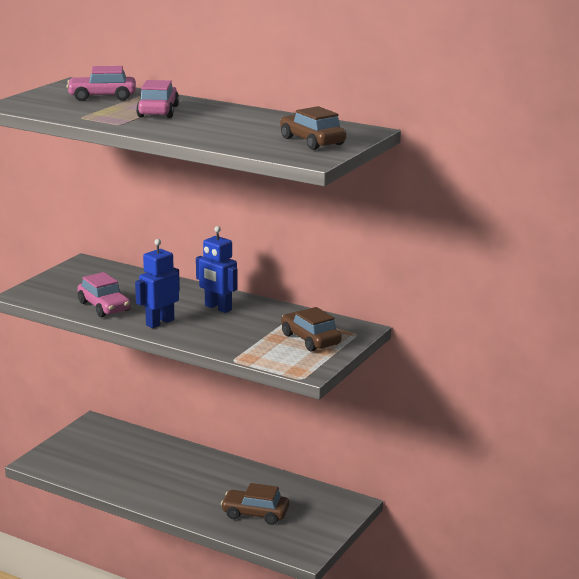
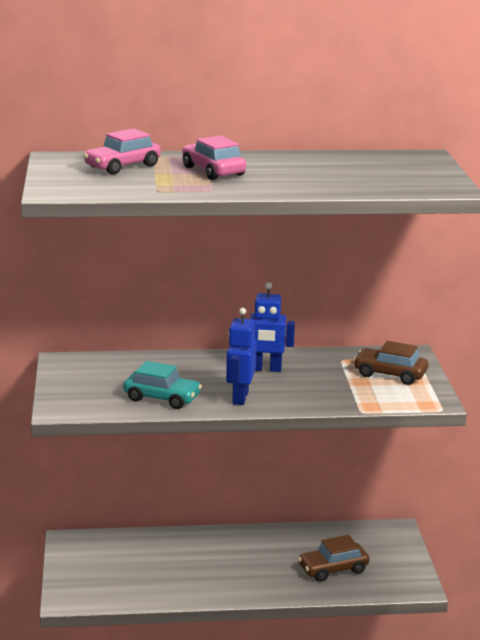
camera: 35 degrees left, 0 degrees up
(104, 306) = (162, 398): pink car -> turquoise car
(312, 141) = (411, 173): brown car -> none

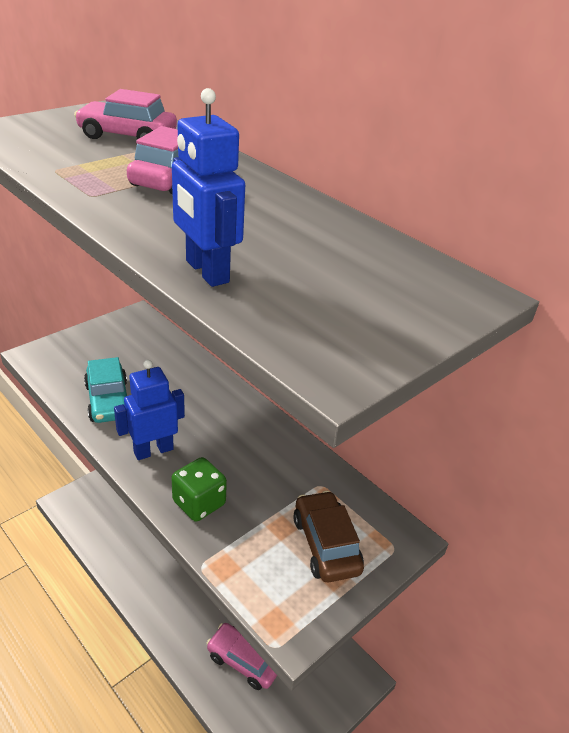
camera: 50 degrees right, 15 degrees up
(266, 369) = (238, 439): blue robot -> blue robot (206, 272)
(310, 398) = (199, 503): none -> green dice
(333, 569) = (244, 661): brown car -> pink car

